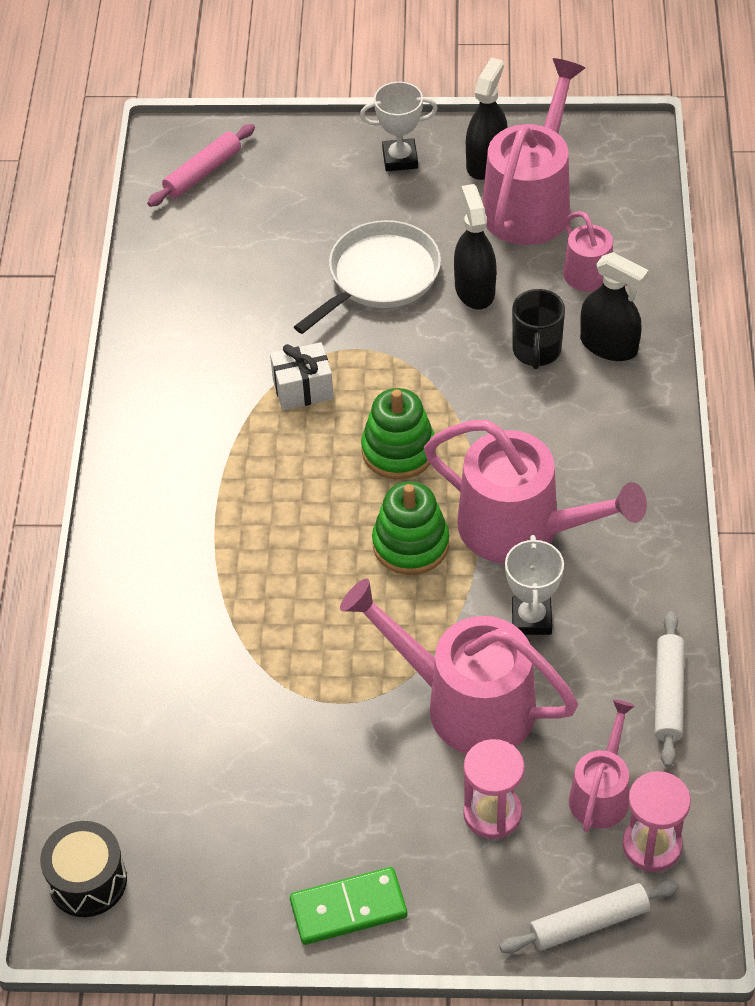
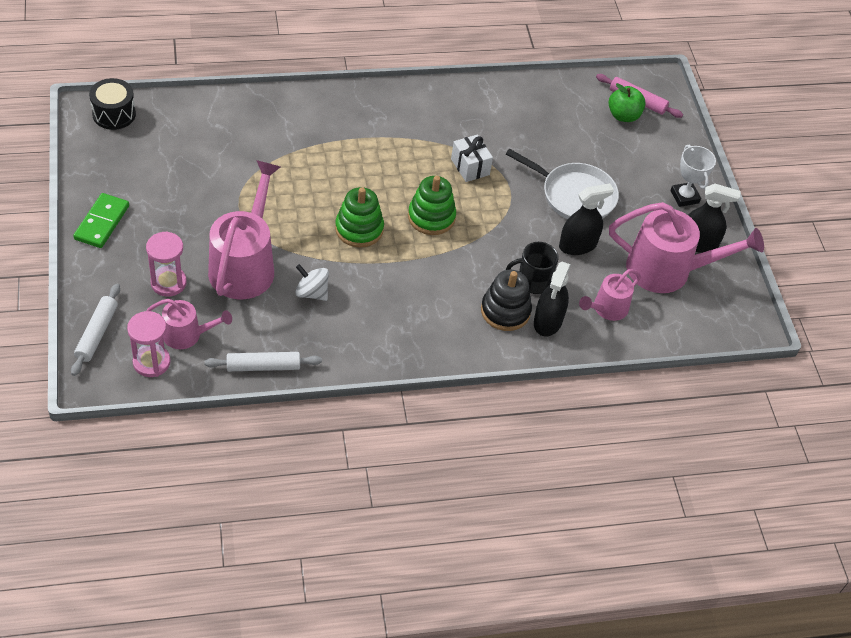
camera: 70 degrees right, 0 degrees up
(230, 194) = (623, 116): none -> green apple
(348, 908) = (102, 222): green domino -> green domino turned 45 degrees clockwise
(522, 528) = (381, 283): pink watering can -> none
(531, 619) = (312, 292): white trophy -> white spinning top
(587, 389) = (505, 311): none -> black stacking toy
(589, 923) = (97, 333): white rolling pin -> white rolling pin turned 45 degrees clockwise

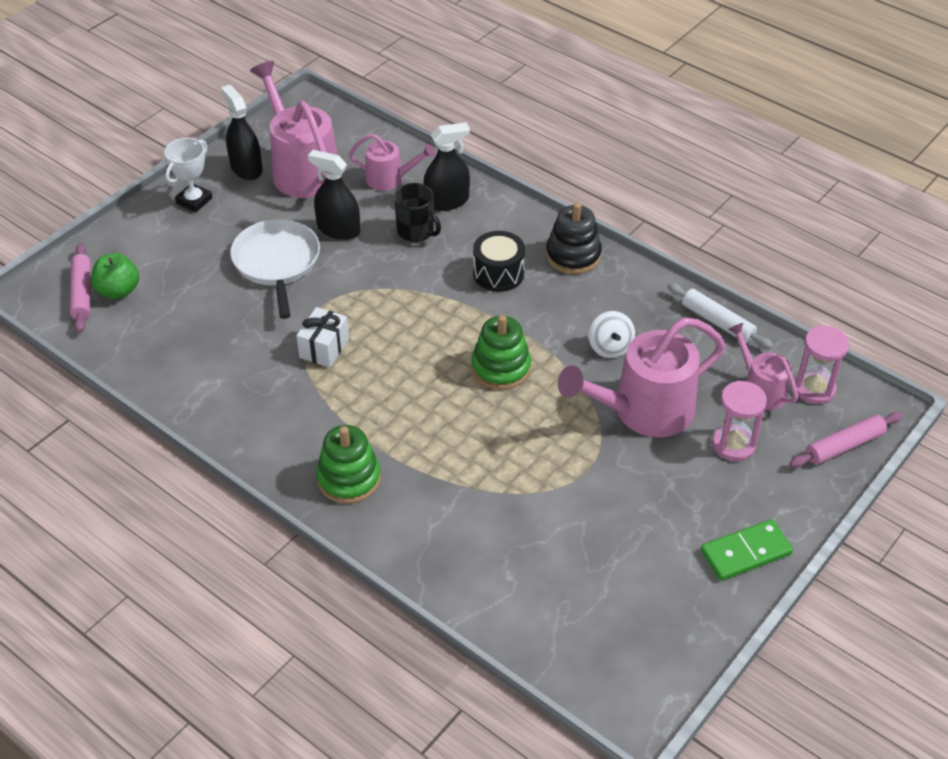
camera: 125 degrees left, 5 degrees down
(97, 333) = (844, 446): white rolling pin -> pink rolling pin
(114, 114) = (611, 682): black drum -> black drum (498, 273)
(431, 217) = (423, 332): green stacking toy -> green stacking toy (349, 478)
(505, 311) = (469, 228): black stacking toy -> black stacking toy (573, 255)

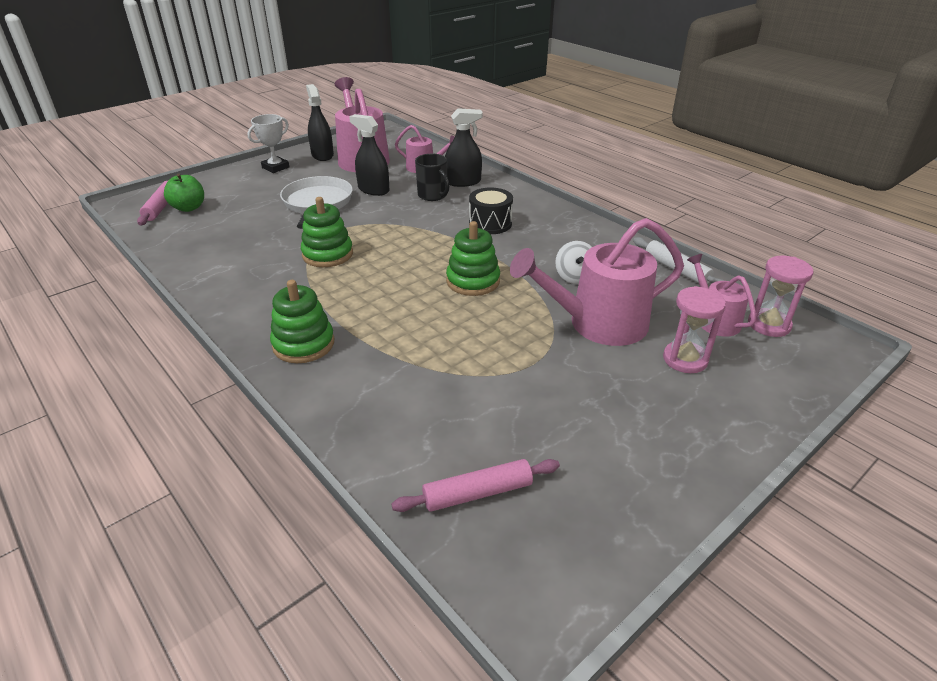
camera: 10 degrees right, 10 degrees down
(324, 348) = (327, 254): white gift -> green stacking toy
(573, 255) = (555, 218): black stacking toy -> none
(745, 552) = (692, 457): green domino -> none
(844, 446) = (803, 373): pink rolling pin -> pink rolling pin (477, 493)

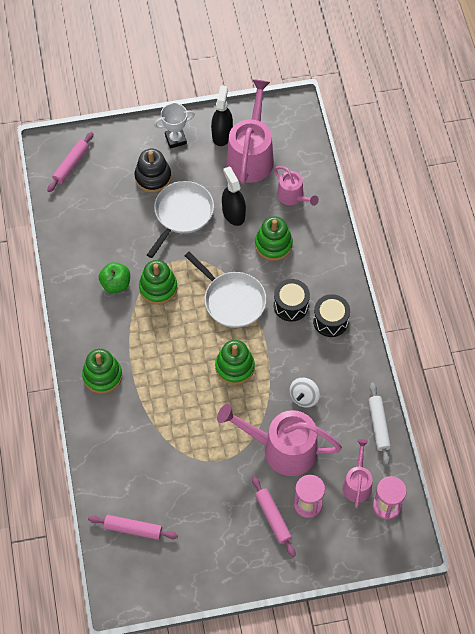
camera: 30 degrees right, 25 degrees up
(189, 208) = (89, 176): green apple -> green apple (116, 284)
(266, 191) = (153, 177): none -> black stacking toy
(423, 238) = (232, 300): none -> white pan
(433, 195) = (273, 244): black mug -> green stacking toy
(463, 182) = (309, 235): black spray bottle -> none
(541, 221) = (330, 321): none -> black drum
(660, 390) = (273, 518): none -> pink rolling pin

